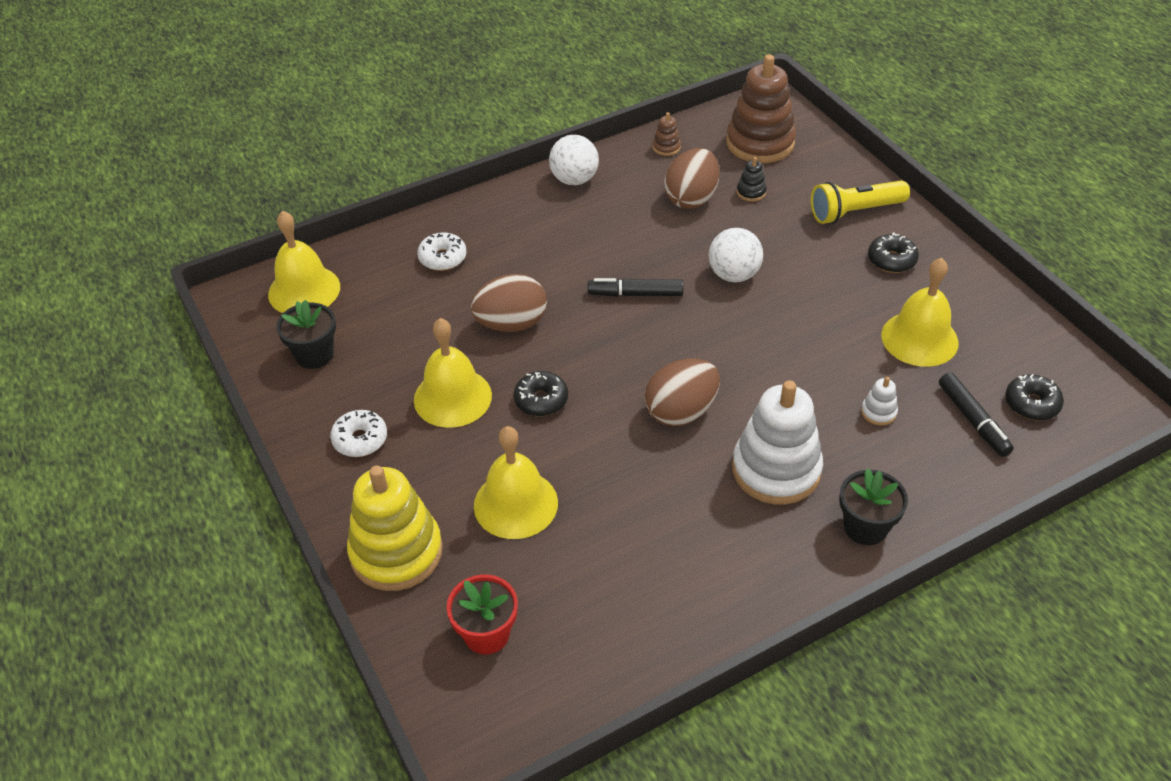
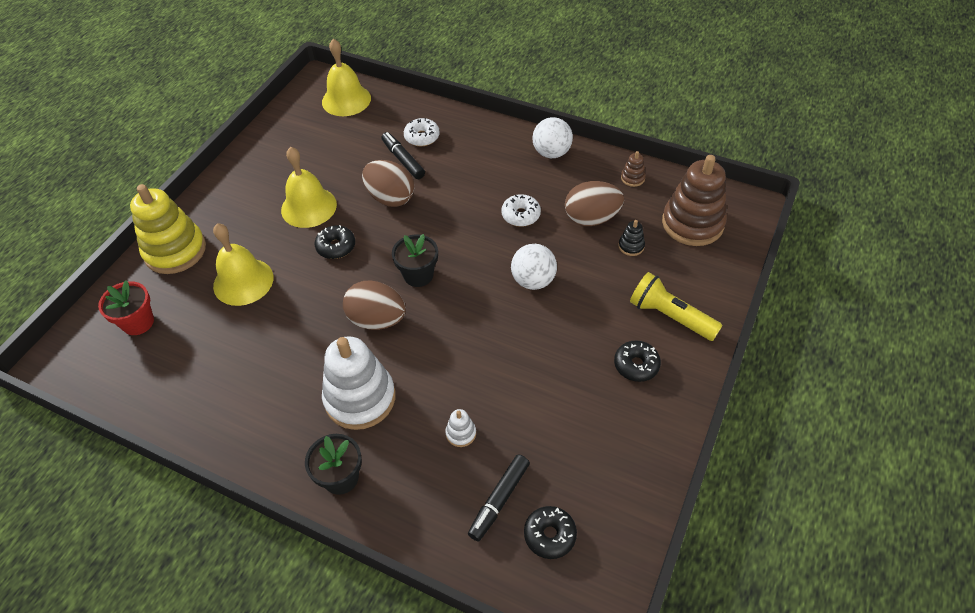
camera: 55 degrees right, 5 degrees up
(314, 355) = (299, 133): black flower pot -> black flower pot (418, 275)
(360, 439) = (248, 188): white donut -> white donut (521, 215)
(636, 294) = (468, 240): black marker -> black marker (403, 160)
(919, 338) = (562, 424): yellow bell -> none

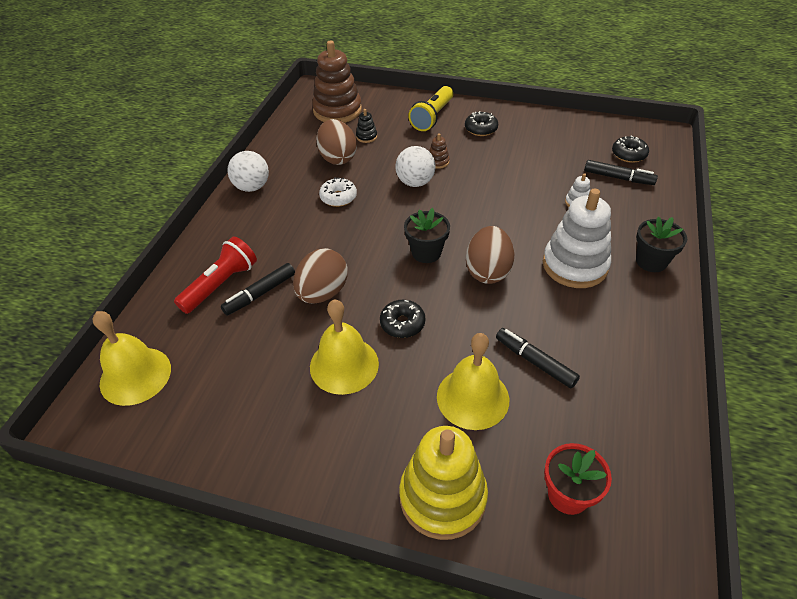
camera: 100 degrees left, 5 degrees down
(257, 331) = (535, 362): none -> black marker
(422, 137) = (221, 284): white donut -> red flashlight
(632, 178) = (286, 140): brown stacking toy -> brown stacking toy (438, 162)

